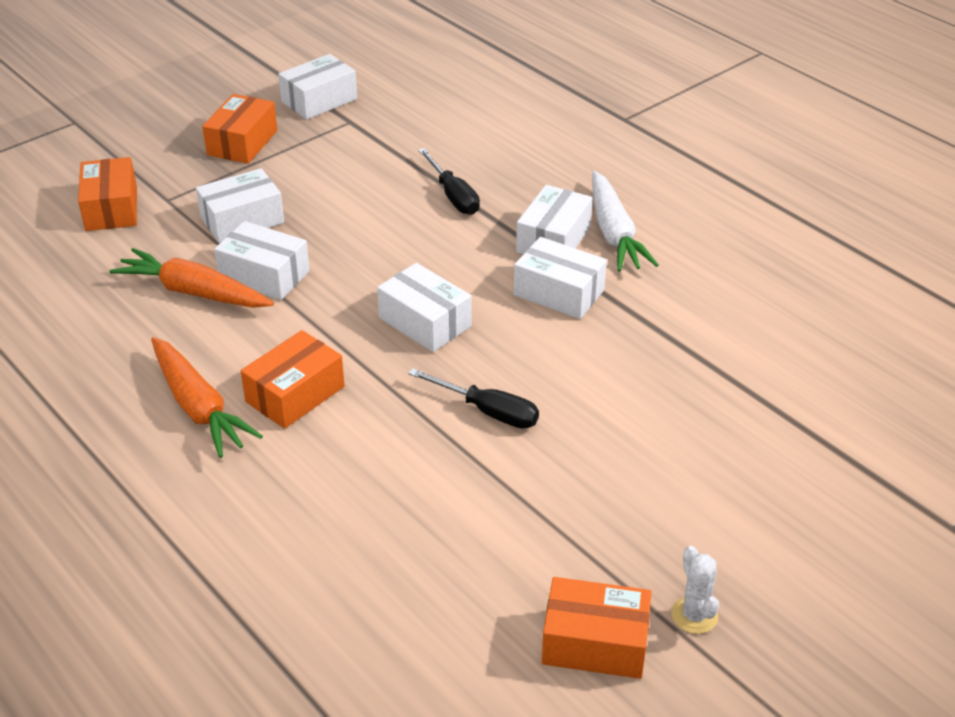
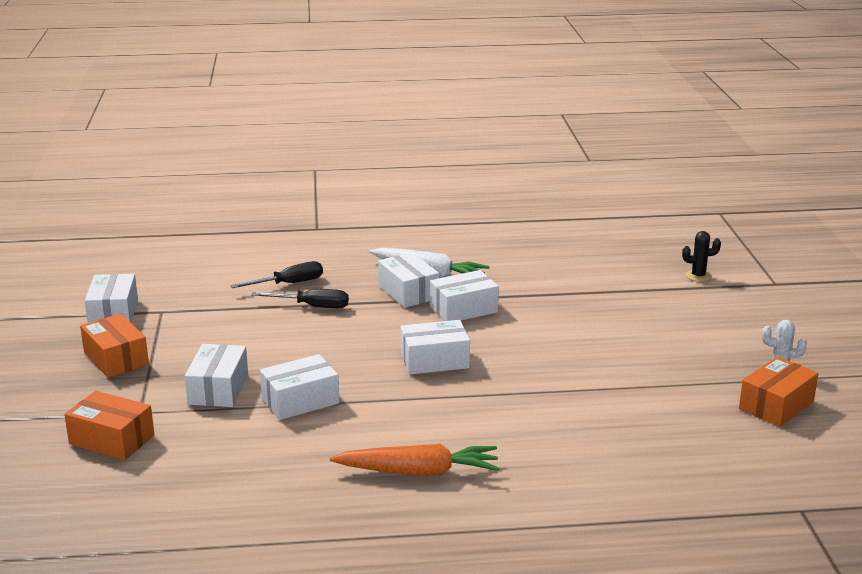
camera: 55 degrees left, 15 degrees down
(194, 292) = (279, 435): orange carrot -> none
(295, 394) = (451, 430): orange box -> none
(488, 411) = (548, 370): black screwdriver -> black screwdriver (289, 284)
(877, 444) = (698, 276): none -> black cactus

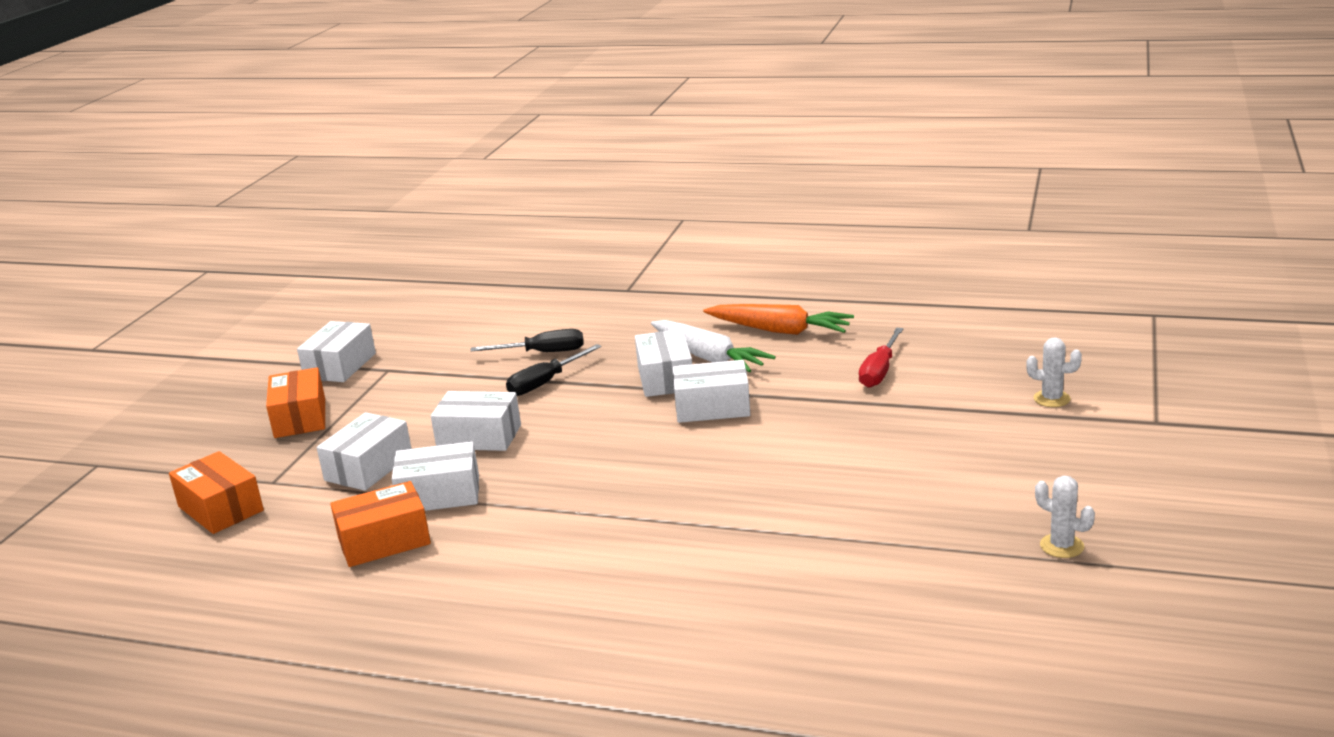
camera: 25 degrees right, 0 degrees up
(312, 306) = (545, 383): black screwdriver -> black screwdriver turned 105 degrees clockwise
(419, 472) = (493, 604): orange carrot -> orange carrot (779, 330)
(434, 360) = (626, 467): white box -> white box (479, 437)
(566, 270) = (880, 371): none -> red screwdriver
(698, 276) = (1051, 399): black cactus -> white cactus
(776, 405) = (1016, 596): orange box -> orange box (384, 541)

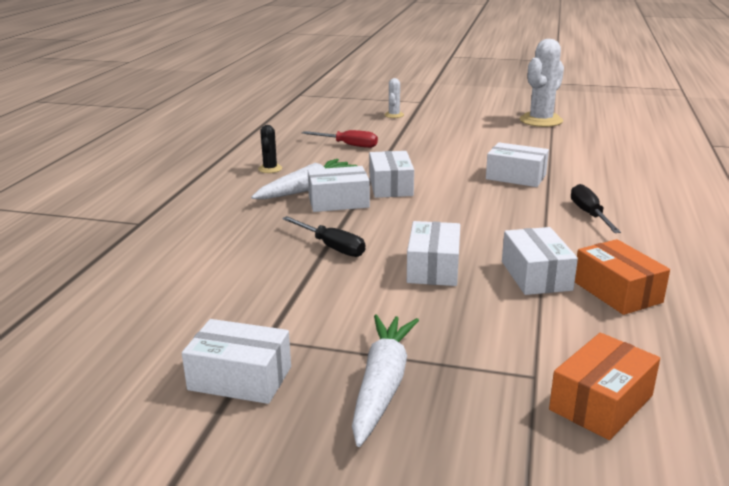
camera: 95 degrees left, 0 degrees up
(300, 418) = (382, 385): orange box -> white carrot
(369, 467) = (495, 318): white box -> white box (516, 177)
(543, 353) = (265, 252): black screwdriver -> black screwdriver (589, 214)
(779, 330) = (270, 169): orange carrot -> black cactus
(1062, 546) = (541, 120): white cactus -> white cactus, size x2.10

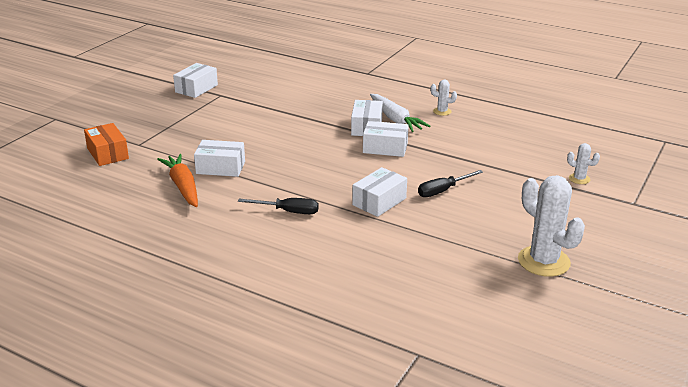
camera: 105 degrees right, 5 degrees up
(270, 169) = (442, 111): black cactus -> white cactus
(331, 247) = (301, 117): black screwdriver -> black screwdriver (443, 191)
(348, 145) = (488, 145): red screwdriver -> none
(382, 385) = (165, 113): white carrot -> none
(433, 268) = (253, 141): white box -> none
(617, 292) = (183, 186): orange box -> orange carrot

